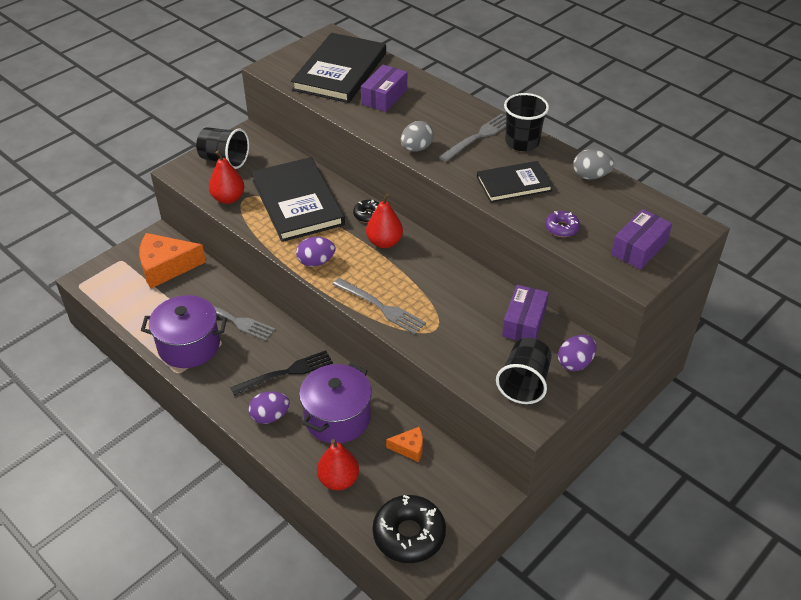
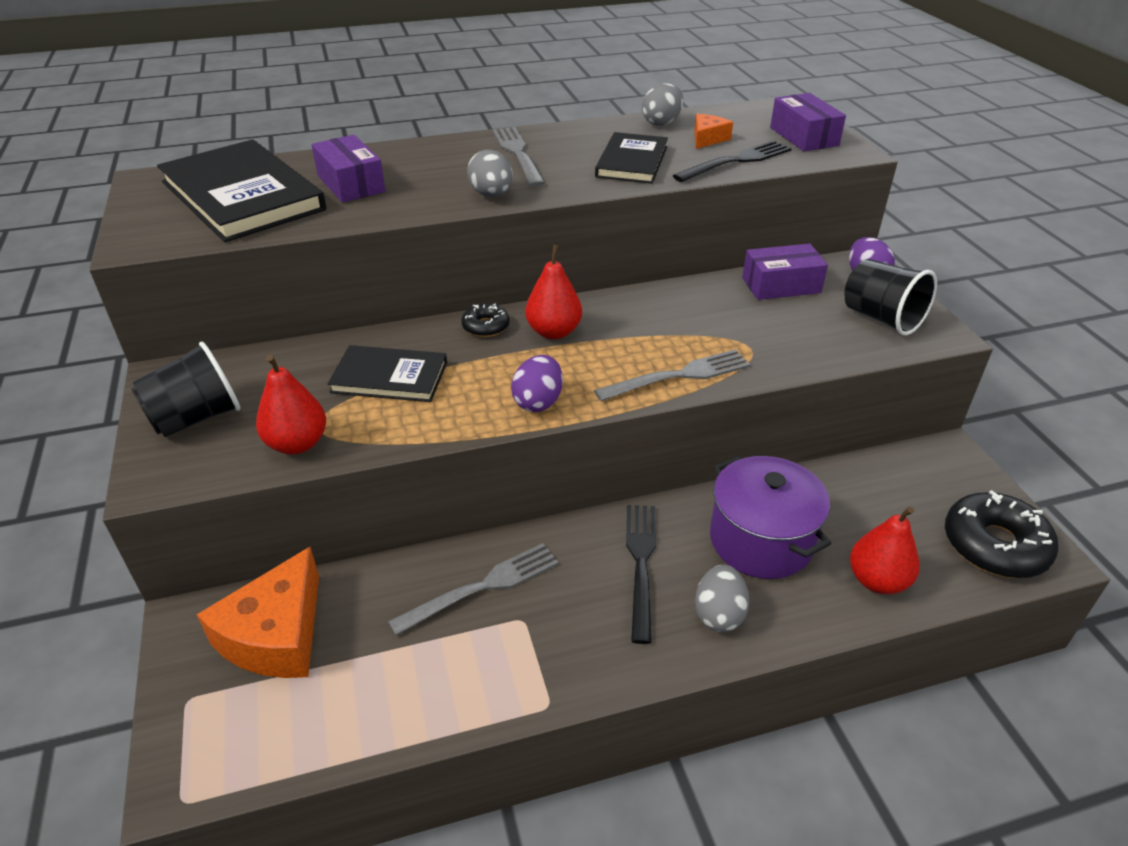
camera: 60 degrees left, 5 degrees down
(189, 346) = (496, 667): purple pot -> none
(270, 416) = (719, 614): purple egg -> grey egg
(297, 202) = (389, 377): black book -> black book, size x0.59
(409, 448) = (848, 491): orange cheese -> orange cheese (707, 139)
(522, 142) = (560, 136): black cup -> none
(524, 322) = (781, 285): purple box -> purple box turned 60 degrees counterclockwise
(561, 228) = (737, 161): purple donut -> black fork

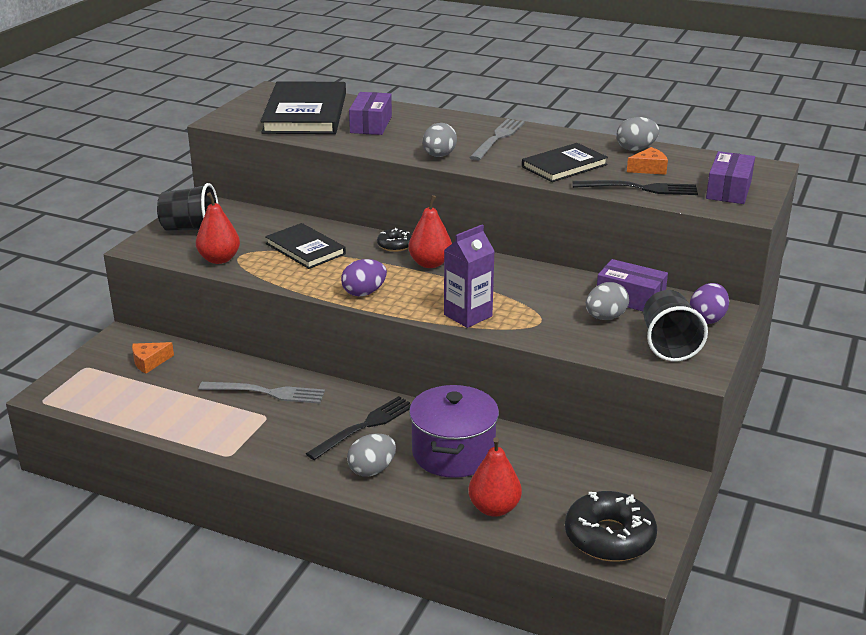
camera: 40 degrees right, 10 degrees down
(276, 635) = (149, 362): orange cheese -> orange cheese, size x0.50
(680, 375) = (468, 315): grey fork -> purple carton
(794, 315) = (605, 317): none -> grey egg

